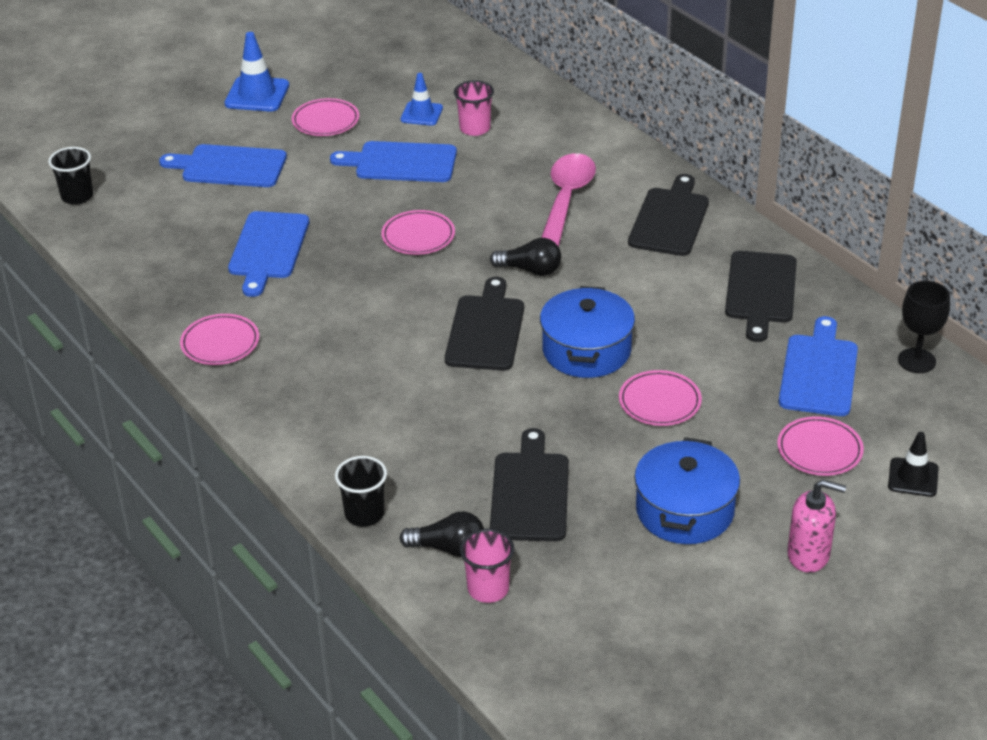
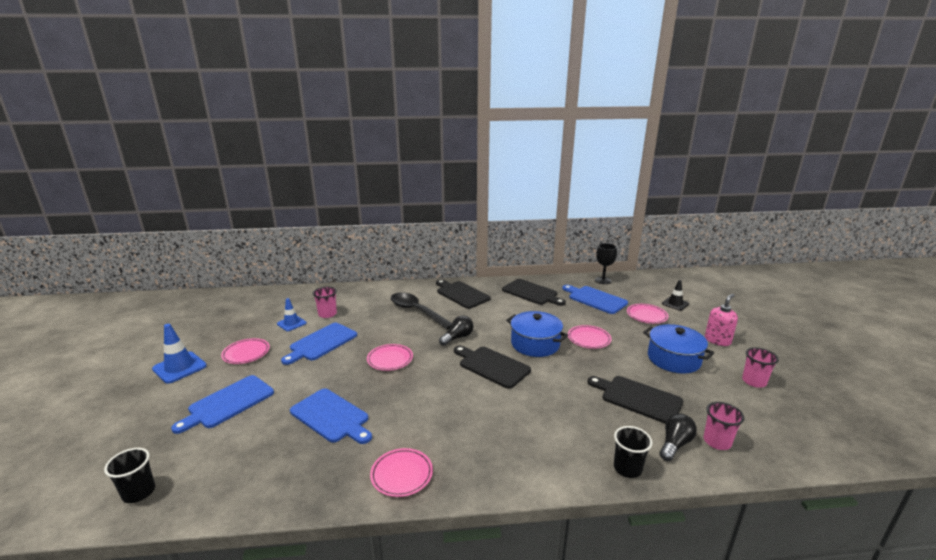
camera: 60 degrees left, 15 degrees down
(565, 201) = (416, 311): pink spoon -> black spoon
(697, 615) = (754, 381): none -> pink cup

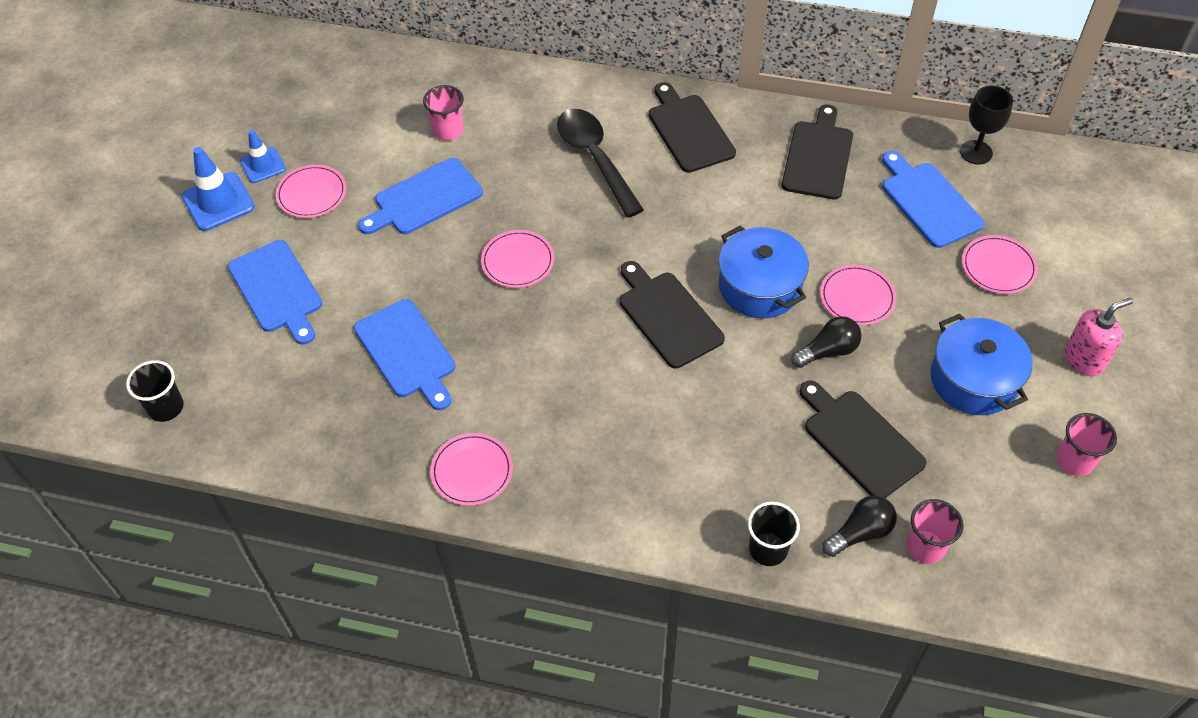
camera: 20 degrees right, 30 degrees up
(228, 403) = (277, 290): blue cutting board -> blue cutting board turned 90 degrees counterclockwise
(291, 323) = (388, 141): blue traffic cone -> blue traffic cone (263, 165)
(457, 337) = (639, 239): black light bulb -> black light bulb (828, 351)
(531, 293) = (818, 157): black cutting board -> black cutting board turned 135 degrees counterclockwise
(675, 304) = (1074, 250): black traffic cone -> none

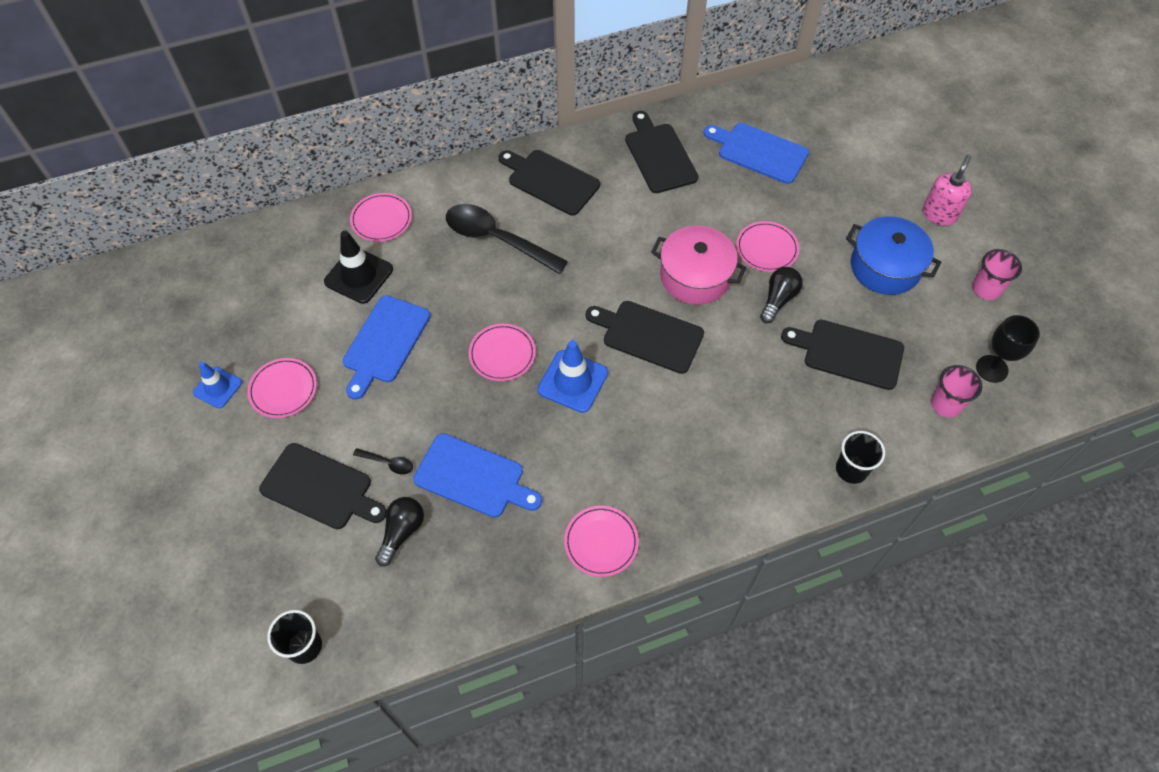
camera: 35 degrees left, 5 degrees up
(218, 202) = (203, 441): blue traffic cone -> blue traffic cone (573, 381)
(277, 290) = (320, 488): blue cutting board -> black cutting board
(347, 300) = (388, 463): none -> black spoon
(448, 131) = (359, 275): pink cup -> black traffic cone
(759, 286) = (695, 276): blue pot -> pink pot
(860, 533) = (899, 420): black light bulb -> black light bulb (402, 532)
(976, 152) = (762, 99): black goblet -> black goblet (992, 369)
(998, 267) = (839, 177): pink plate -> pink plate (381, 219)

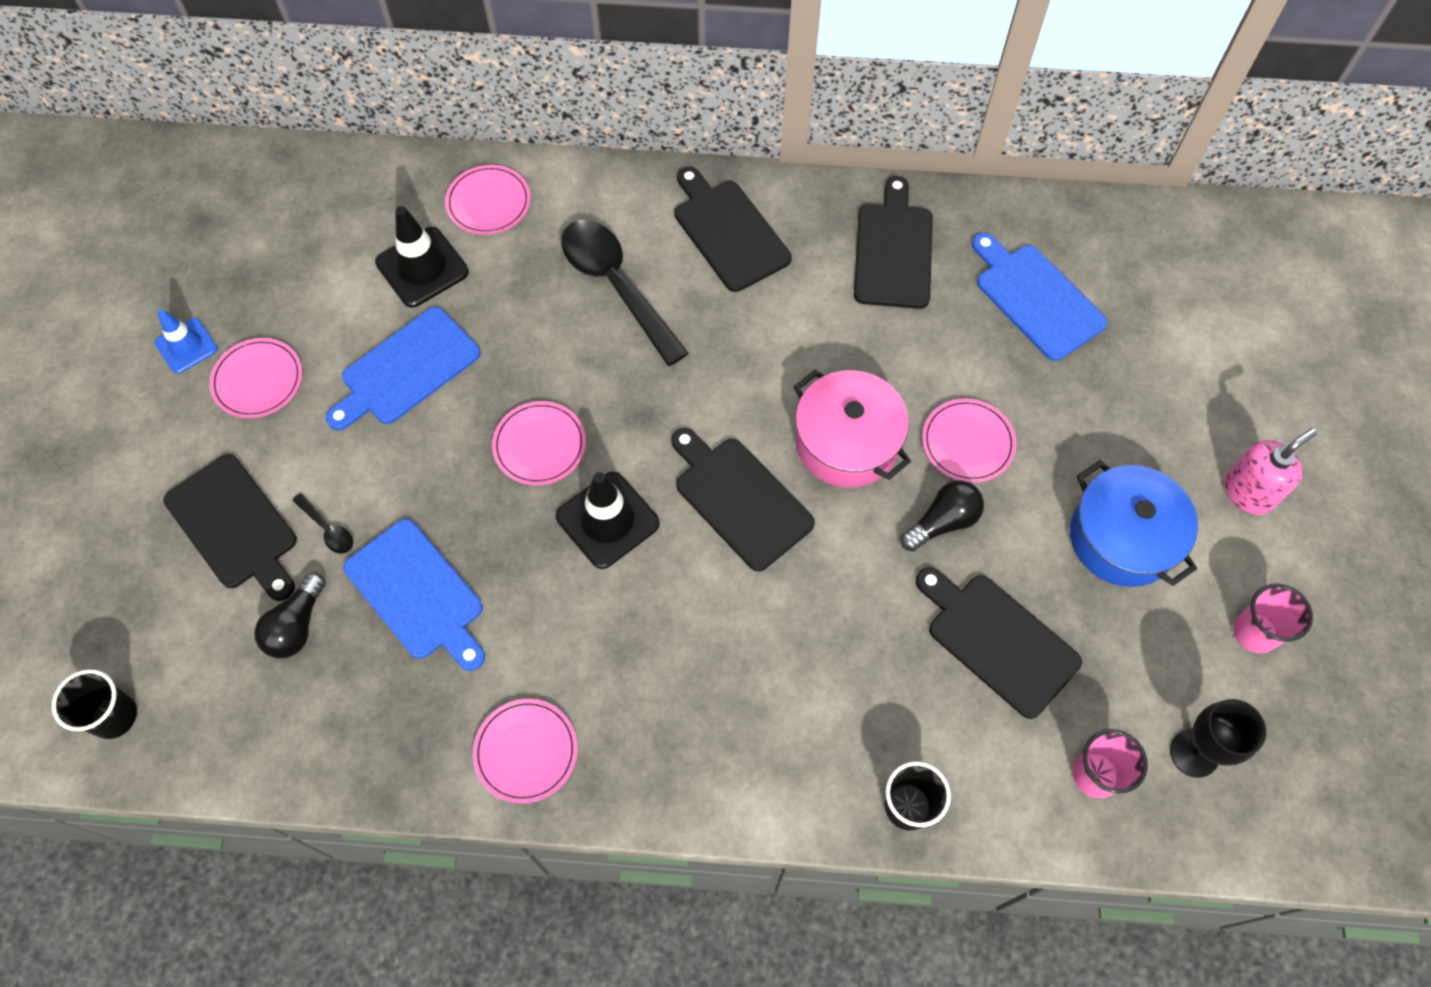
camera: 25 degrees right, 5 degrees up
(402, 532) = (297, 626): black light bulb -> black light bulb turned 150 degrees clockwise
(573, 381) = (607, 520): blue traffic cone -> black traffic cone

